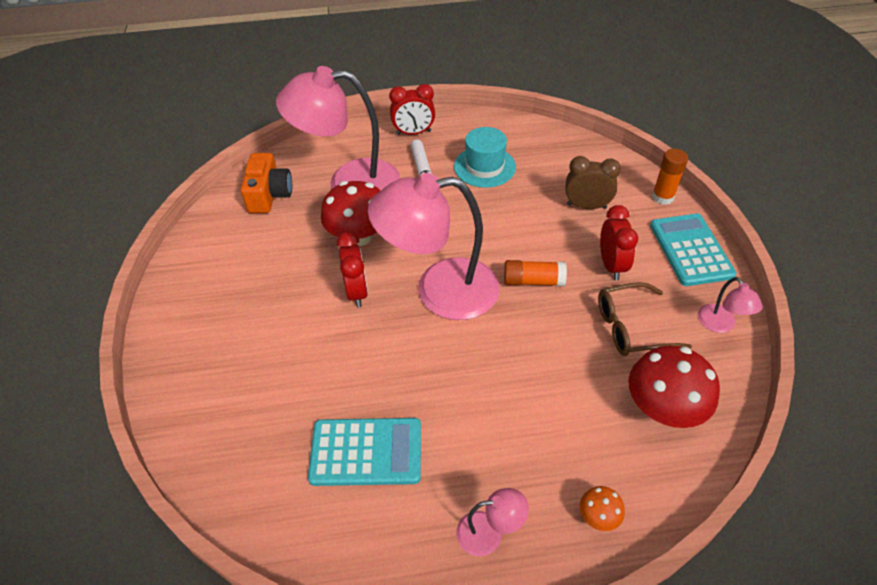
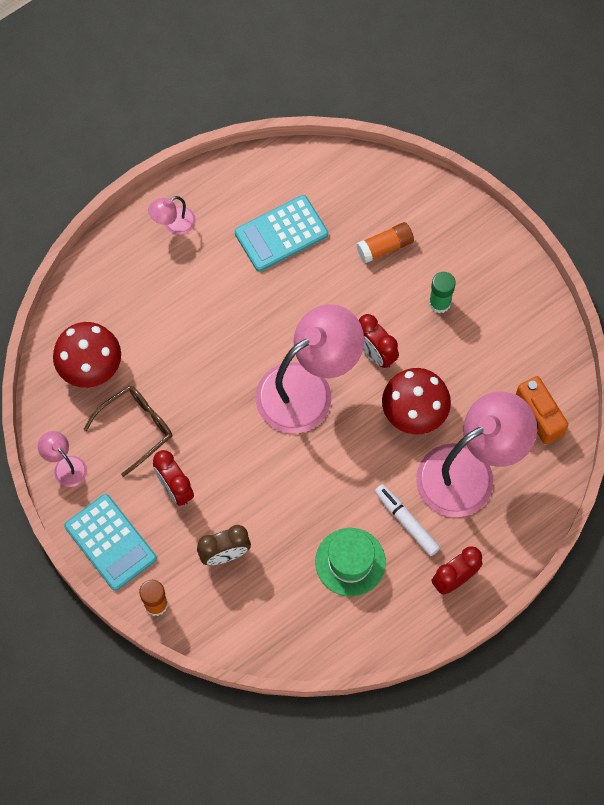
camera: 150 degrees right, 20 degrees up
(263, 307) = (439, 303): none -> green glue stick
(484, 167) = (350, 562): turquoise hat -> green hat
(533, 281) = (235, 437): orange glue stick -> orange glue stick (385, 247)
(598, 516) = (109, 267): orange mushroom -> none

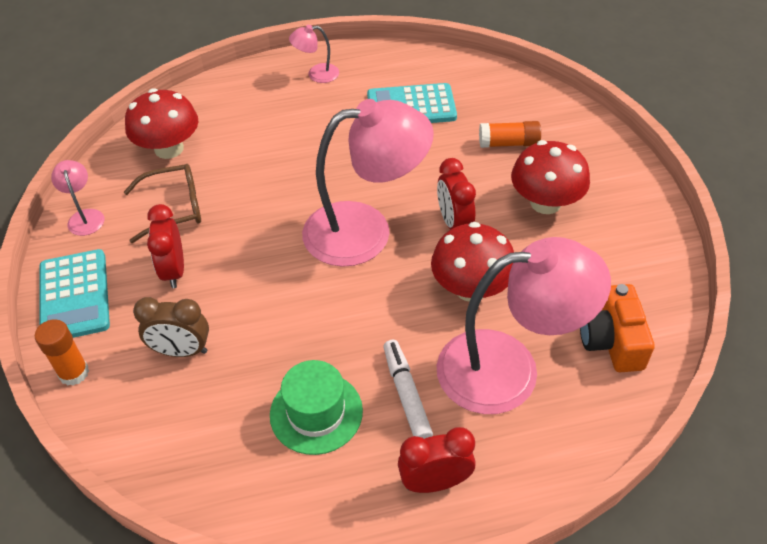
camera: 25 degrees right, 20 degrees down
(439, 303) = (545, 203): green glue stick -> red mushroom

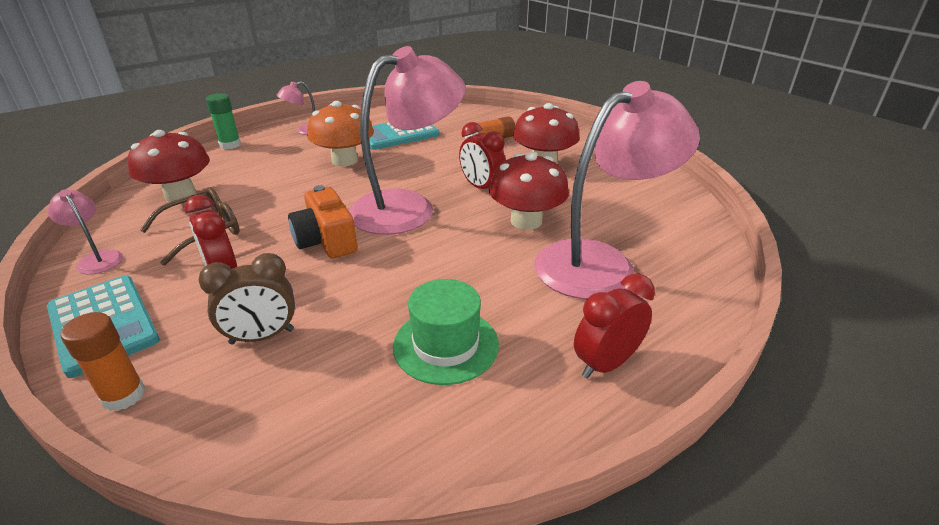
camera: 25 degrees left, 15 degrees down
(235, 80) = (230, 145): none -> green glue stick
(336, 137) = (344, 160): none -> orange mushroom
(406, 394) = (525, 305): white marker -> none
(612, 341) = (663, 225): orange camera -> orange camera (326, 241)

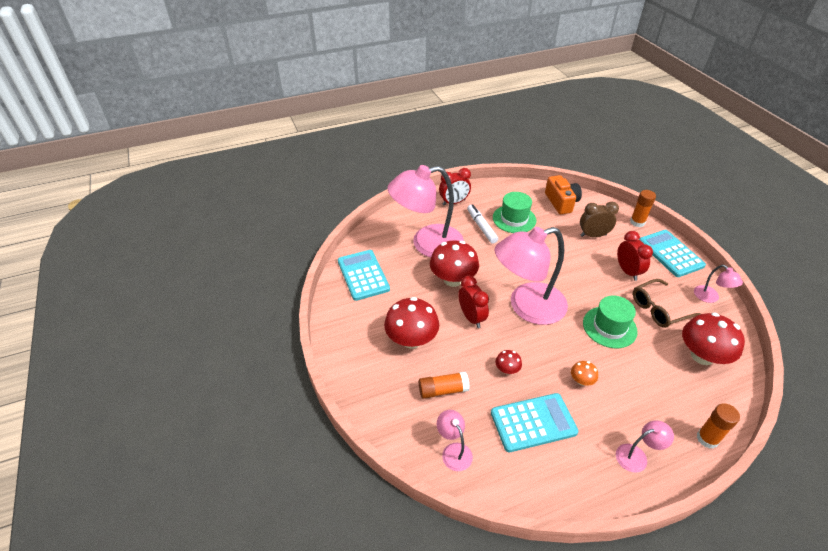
camera: 165 degrees left, 10 degrees up
(230, 145) = (707, 439): green glue stick -> orange glue stick
(292, 203) = (609, 327): none -> green hat
(326, 241) = (577, 286): orange camera -> orange camera (561, 202)
(344, 160) = (581, 380): orange mushroom -> orange mushroom, size x0.46
(427, 157) = (507, 369): none -> red mushroom
(465, 117) = (453, 451): none -> pink lamp
(514, 312) = (481, 227): none -> white marker
(659, 207) = (363, 275): none -> turquoise calculator

